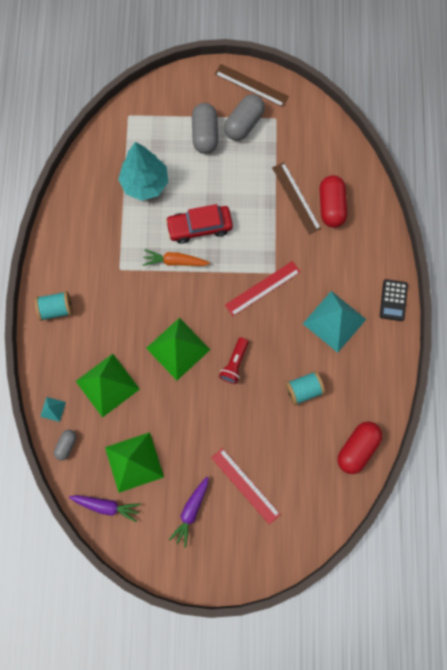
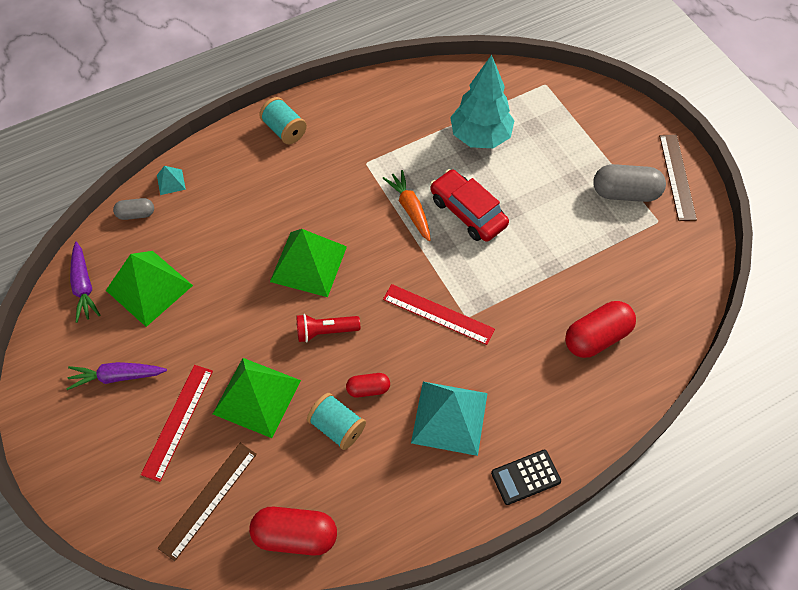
camera: 60 degrees right, 15 degrees down
(107, 385) = (226, 217): green pyramid -> green pyramid (256, 396)
(205, 134) = (581, 162): grey capsule -> none
(289, 358) = (368, 389): none -> red capsule
(296, 198) = (577, 292): brown ruler -> brown ruler (208, 500)

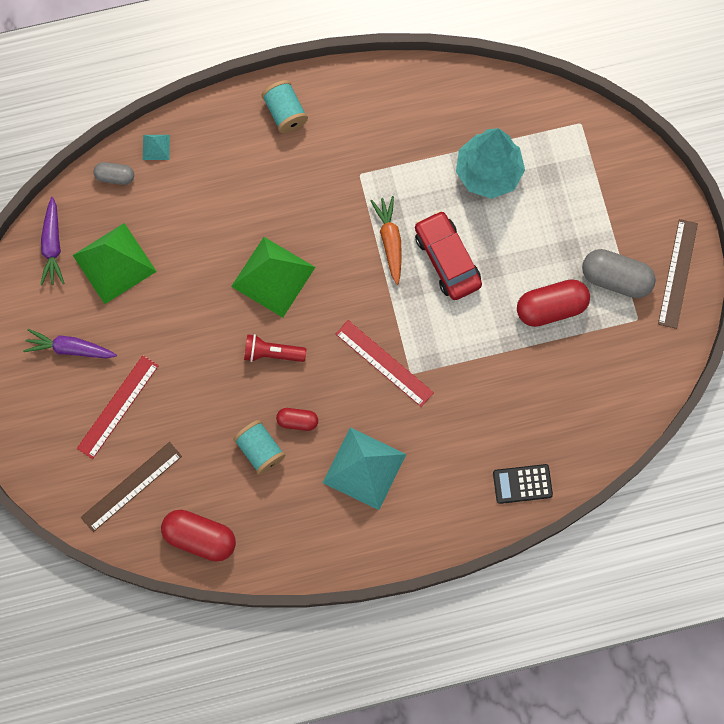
camera: 15 degrees right, 15 degrees up
(256, 396) = (193, 401): green pyramid -> none
(525, 477) = (415, 541): black calculator -> black calculator (522, 484)
(596, 337) = (528, 426): red capsule -> red capsule (551, 307)

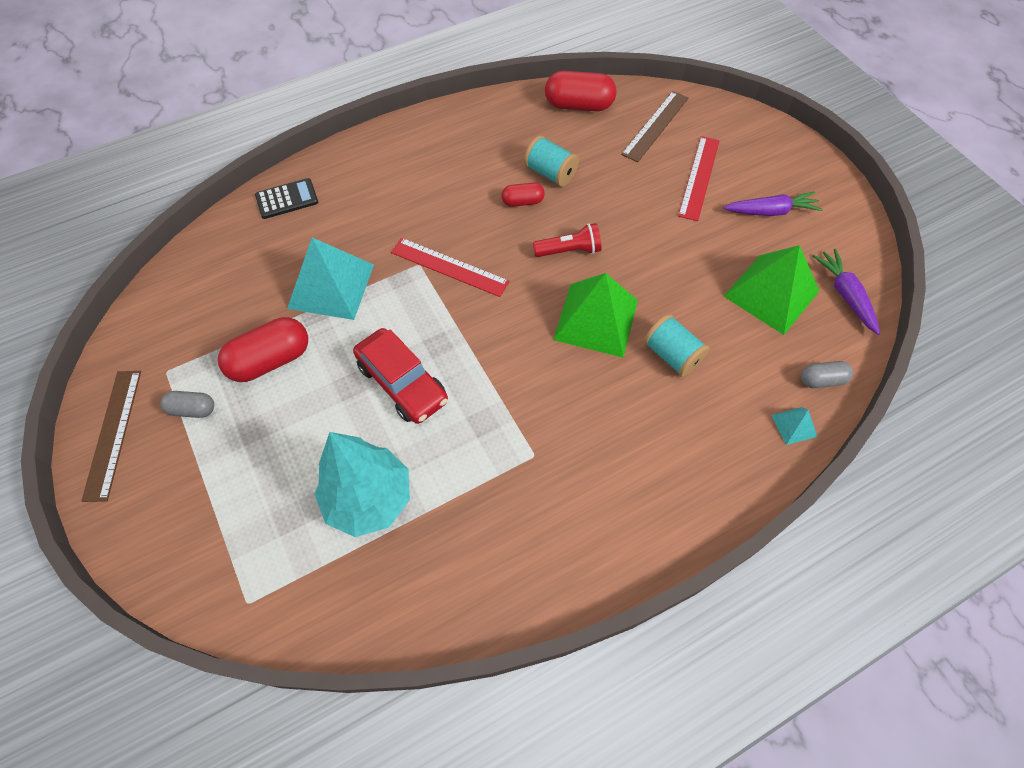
camera: 165 degrees right, 15 degrees down
(285, 112) = (656, 510): turquoise spool -> turquoise spool (671, 355)
(364, 468) = (446, 180): turquoise pyramid -> turquoise pyramid (331, 286)
(390, 241) = (475, 387): orange carrot -> none
(616, 278) = (193, 409): grey capsule -> grey capsule, size x0.56

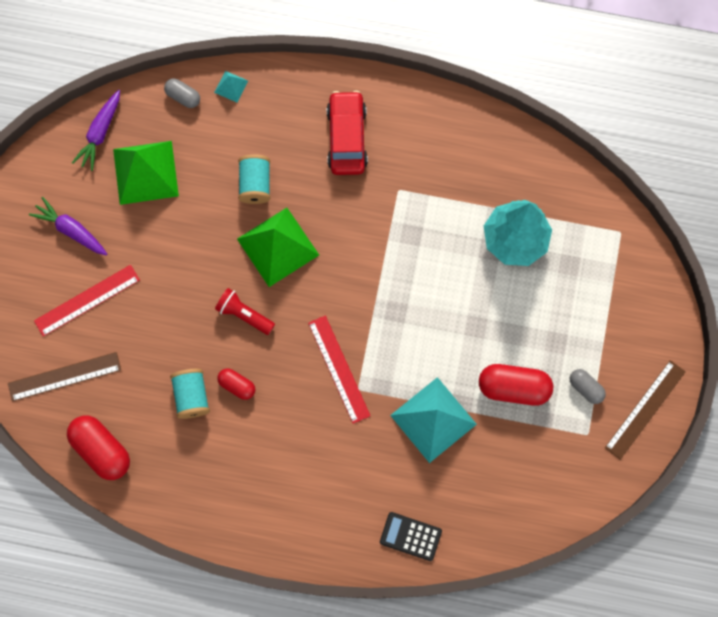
camera: 140 degrees left, 15 degrees up
(402, 383) = (440, 301): red car -> red car (347, 138)

